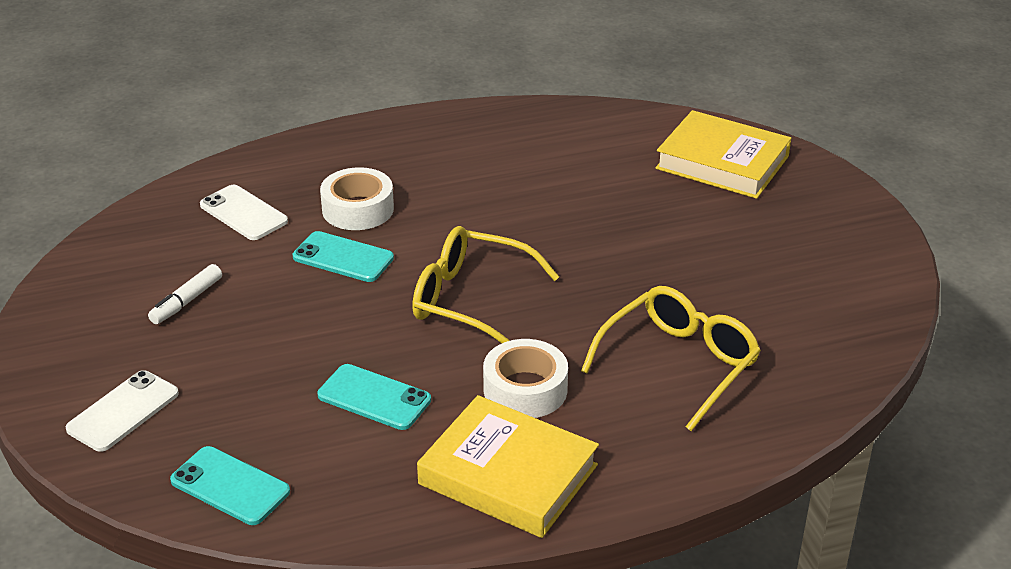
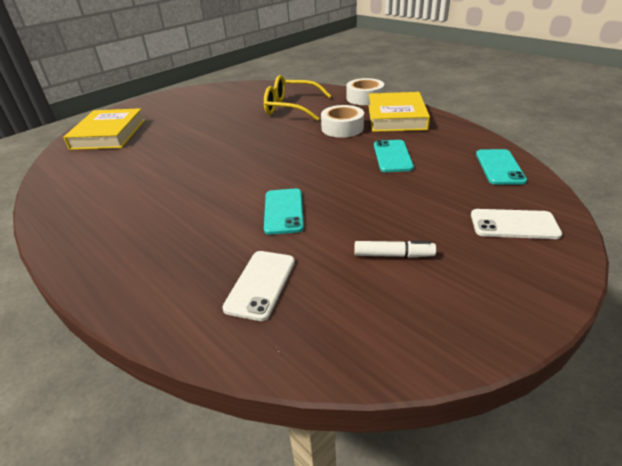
camera: 115 degrees left, 0 degrees up
(358, 209) = (220, 229): white tape -> white tape (364, 98)
(471, 300) = (289, 158): yellow glasses -> none

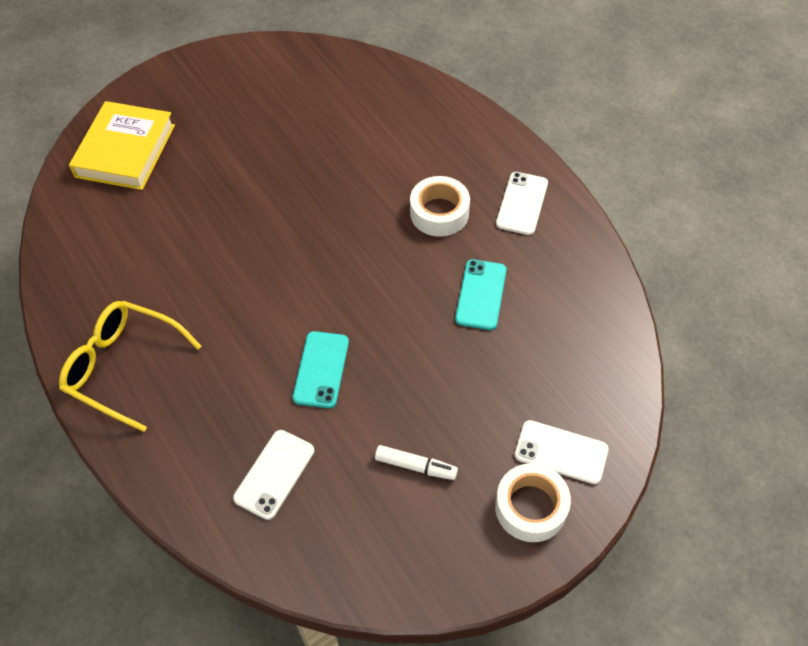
camera: 10 degrees right, 20 degrees up
(291, 107) = (384, 140): yellow glasses -> yellow glasses (124, 367)
(364, 98) = (497, 139): white tape -> white tape (530, 507)
(396, 117) = (522, 203): yellow book -> white phone
(499, 167) = (600, 349): turquoise phone -> none

